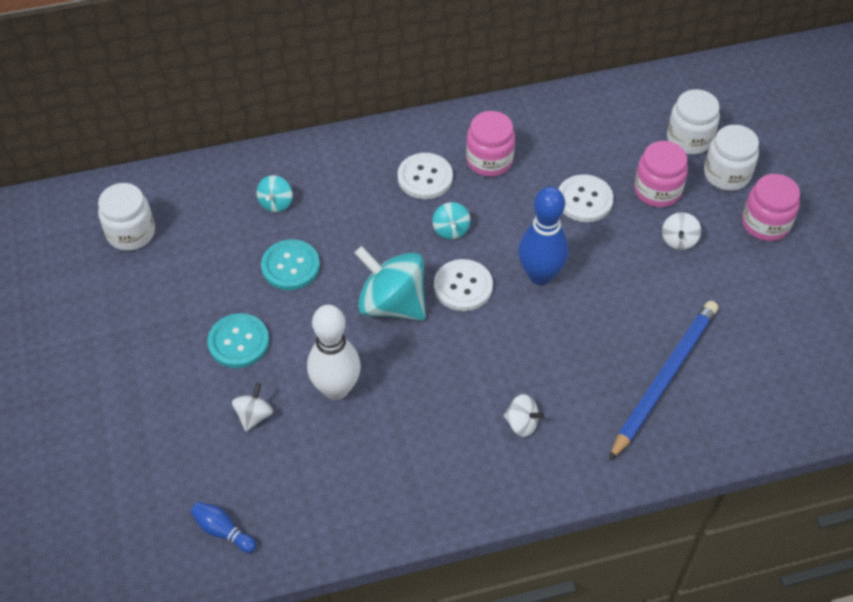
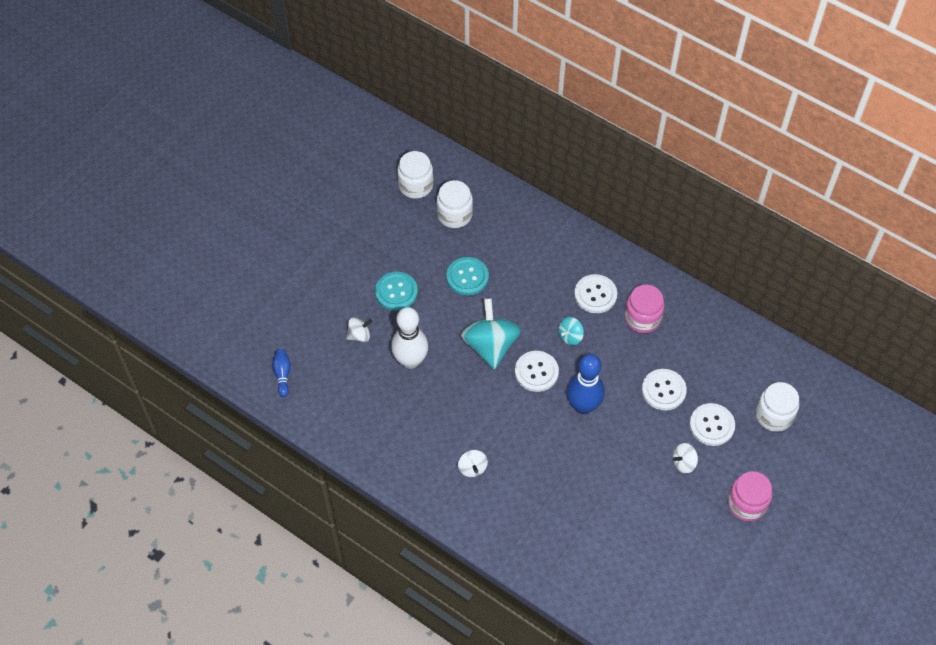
camera: 50 degrees right, 5 degrees up
(276, 203) = (502, 236): turquoise spinning top -> none
(657, 190) = (712, 425): pink jar -> white button
(664, 379) = (571, 522): blue pencil -> none
(726, 174) = (765, 456): white jar -> white jar (454, 214)

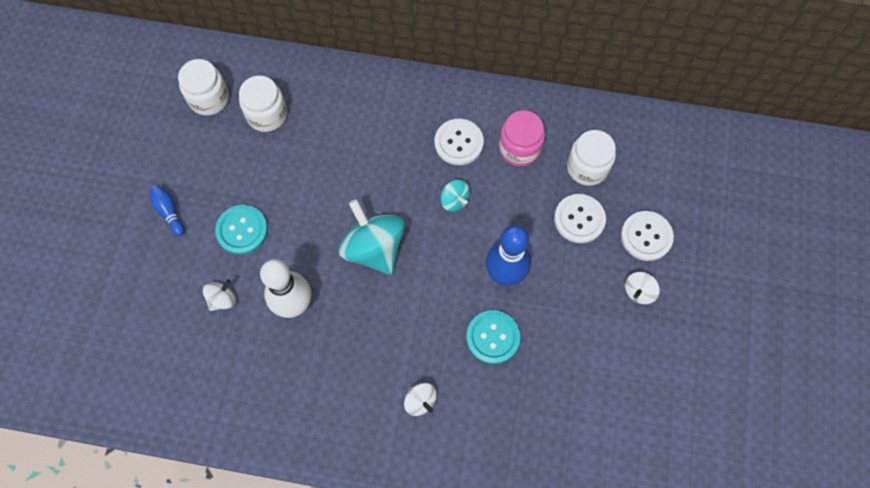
camera: 25 degrees left, 10 degrees up
(282, 375) = (154, 386): blue bowling pin -> blue bowling pin (169, 212)
(467, 277) = (313, 180): turquoise button -> turquoise button (492, 337)
(536, 372) = (437, 257): white button -> none
(570, 336) = (454, 200): turquoise spinning top -> turquoise spinning top turned 60 degrees counterclockwise
(746, 504) = (723, 308): pink jar -> none
(774, 415) = (701, 198): white jar -> white jar (587, 167)

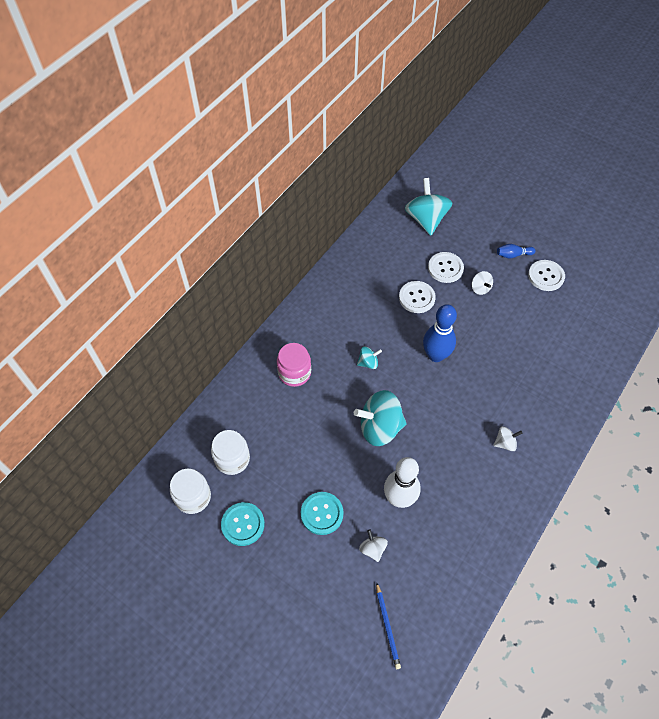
camera: 65 degrees left, 10 degrees down
(142, 349) = (387, 627): none -> blue pencil
(169, 212) = (278, 564): blue bowling pin -> blue bowling pin (513, 255)
(458, 143) = (325, 342): white button -> white button (546, 276)
(492, 337) = (477, 381): turquoise button -> turquoise button (243, 524)
(519, 148) = (349, 309): pink jar -> pink jar (294, 373)
(587, 167) = (382, 278): white jar -> none
(713, 183) = (426, 219): none -> turquoise spinning top

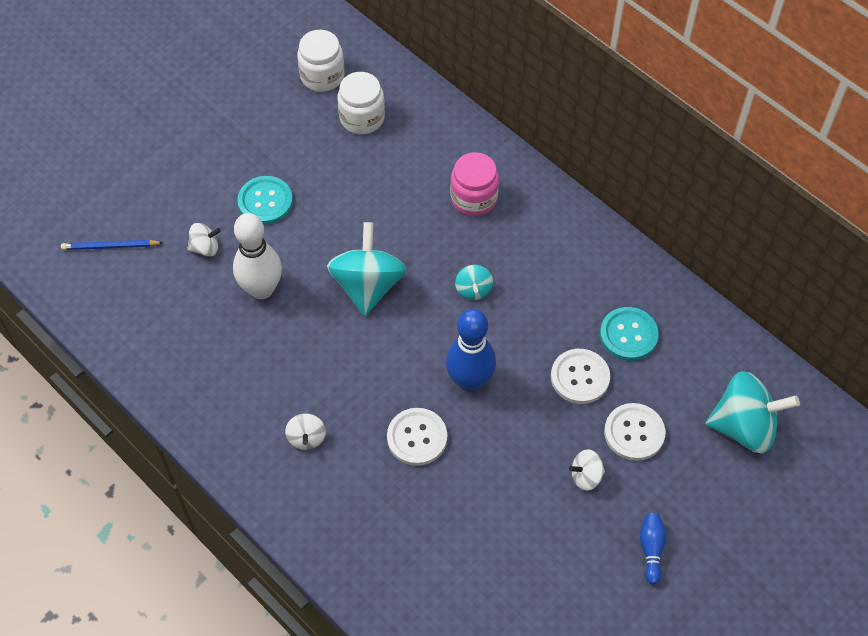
camera: 100 degrees right, 0 degrees up
(243, 524) = (274, 121): turquoise button -> turquoise button (628, 335)
(546, 276) = (598, 591): white button -> white button (417, 437)

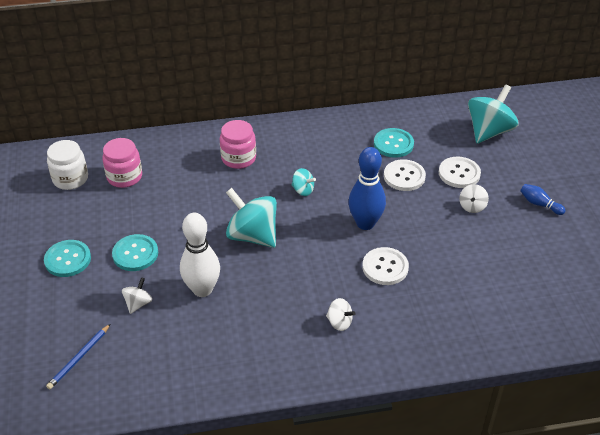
camera: 55 degrees left, 15 degrees down
(217, 152) = (68, 259): none -> turquoise button
(362, 118) = (124, 177): white jar -> pink jar

